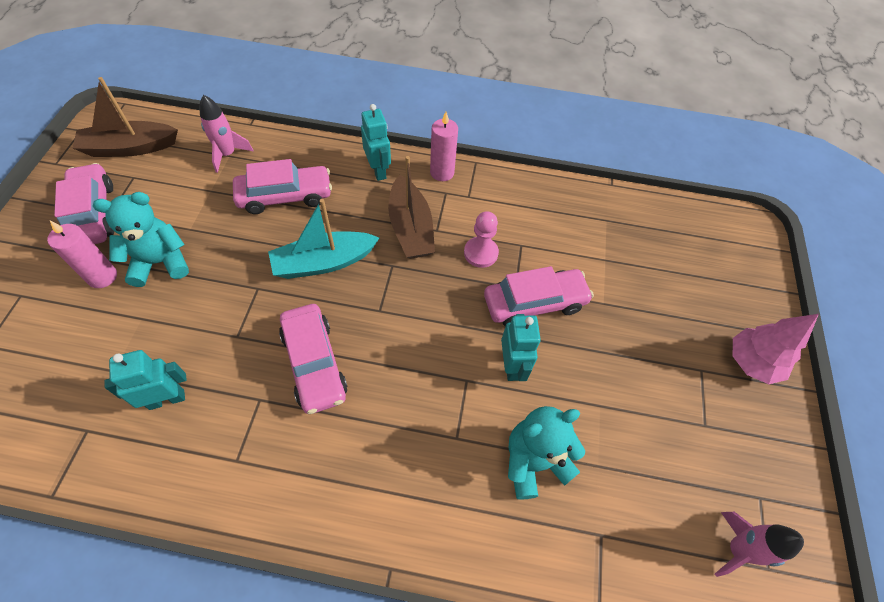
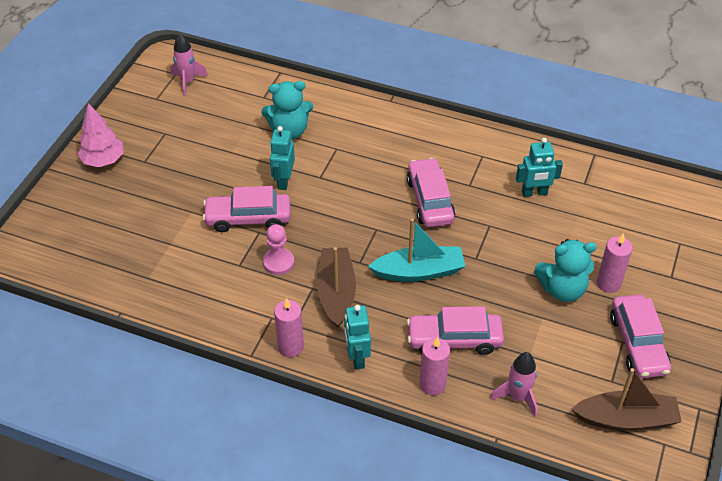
camera: 165 degrees left, 10 degrees down
(306, 156) = (432, 384): none -> pink candle

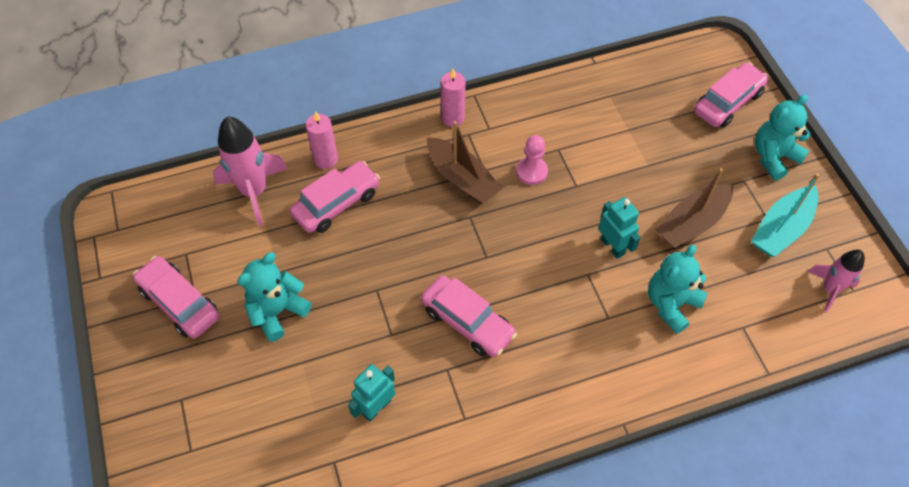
camera: 140 degrees right, 10 degrees up
(103, 160) = (773, 157): pink tree -> turquoise teddy bear
(248, 218) = (598, 191): pink car -> pink car (728, 102)
(357, 357) = (398, 142): turquoise robot -> none
(419, 271) = (413, 242): turquoise boat -> turquoise boat (781, 229)
(517, 397) = (254, 191): pink rocket -> pink rocket, size x1.63
(608, 283) = (238, 348): pink candle -> none
(626, 419) = (157, 229): brown boat -> brown boat (691, 223)

